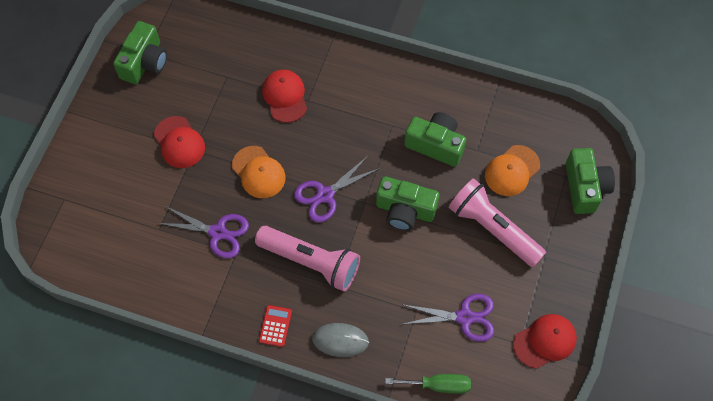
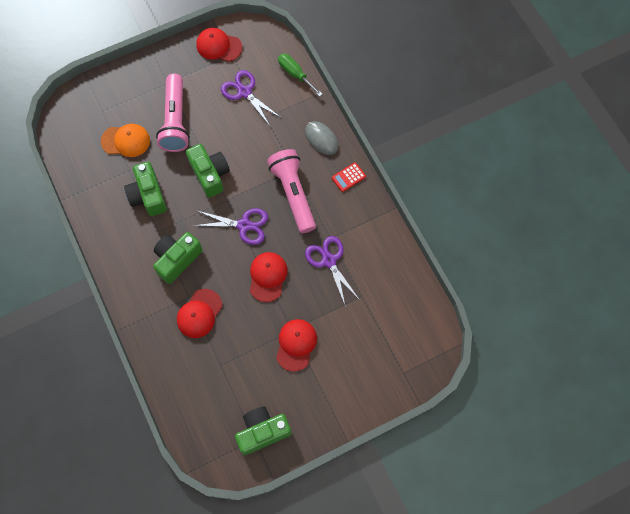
camera: 135 degrees left, 5 degrees up
(258, 172) = (267, 277): orange cap -> red cap
(585, 187) = (100, 96): green camera -> green camera (177, 259)

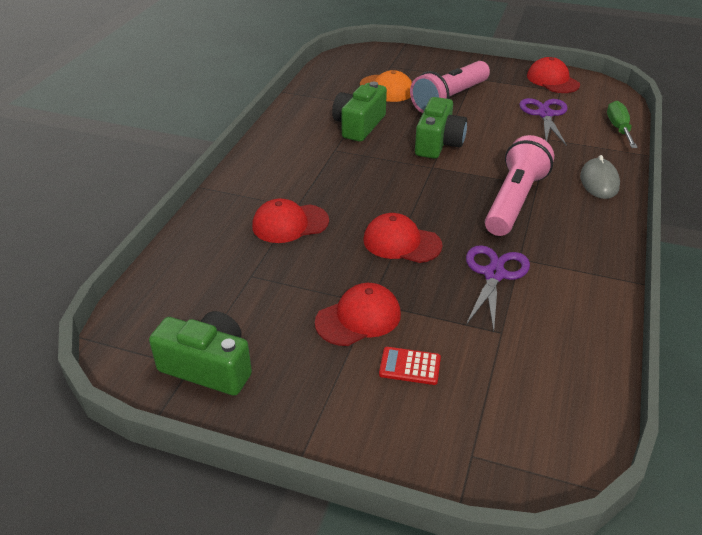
camera: 45 degrees right, 30 degrees down
(177, 259) = (325, 176): green camera -> none
(244, 225) = (427, 192): purple scissors -> none
(267, 277) = (401, 242): red cap -> red cap turned 120 degrees counterclockwise
(348, 177) = (602, 225): red calculator -> red calculator (410, 366)

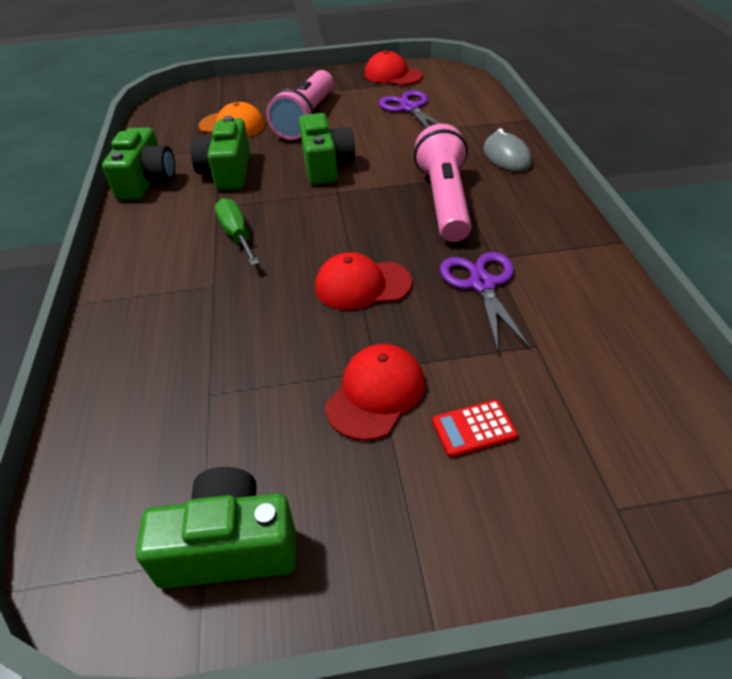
camera: 25 degrees left, 5 degrees up
(290, 223) = (218, 309): red cap -> none
(297, 115) = (147, 181): none -> green camera
(618, 128) = (485, 102): green screwdriver -> green screwdriver (236, 235)

